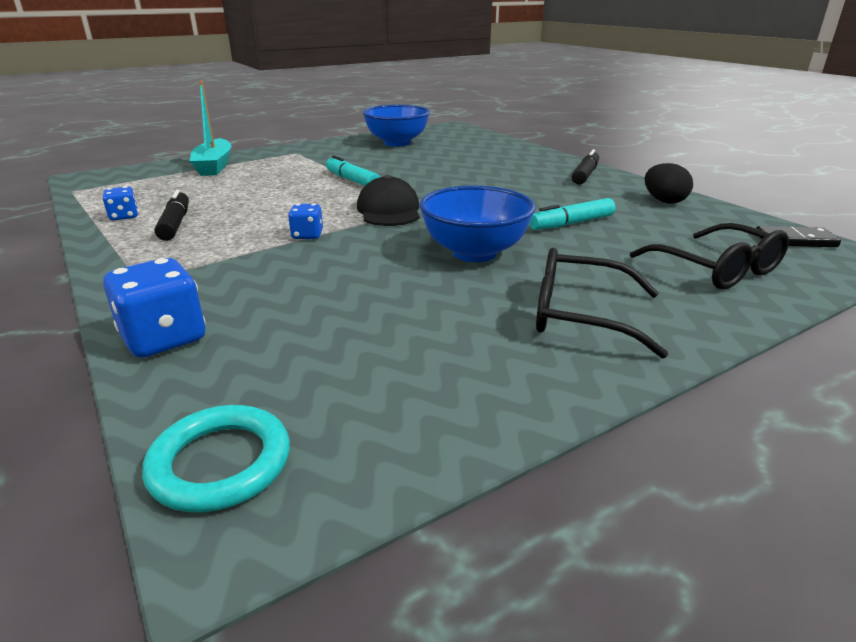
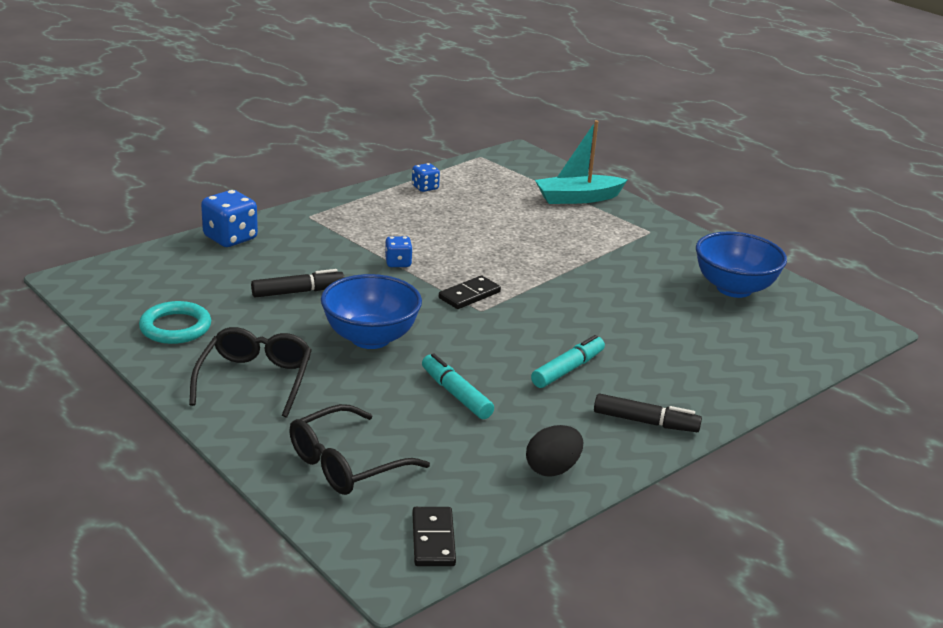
camera: 80 degrees right, 0 degrees up
(175, 224) = (413, 209): black marker -> black marker (298, 292)
(220, 463) = (115, 271): turquoise ring -> turquoise ring (175, 327)
(352, 180) = (558, 271): turquoise marker -> turquoise marker (567, 369)
(389, 210) = (469, 295): black cap -> black domino

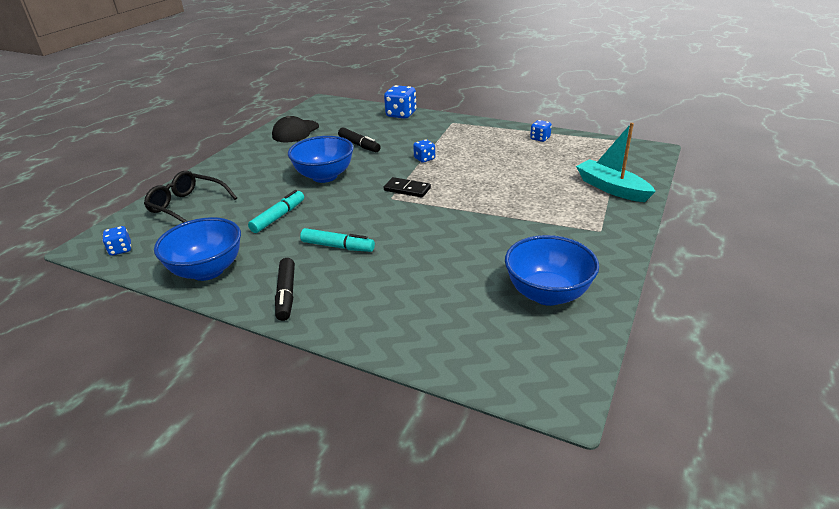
camera: 70 degrees right, 5 degrees up
(175, 327) = (295, 132): turquoise ring -> black cap
(255, 379) = (258, 162): black glasses -> none
(433, 539) = (120, 250): black domino -> blue dice
(552, 469) = (207, 270): black egg -> blue bowl

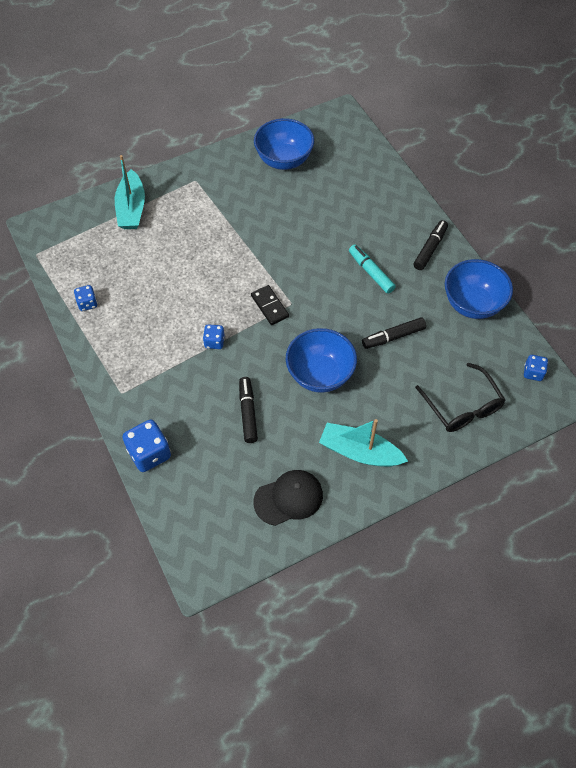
camera: 145 degrees left, 25 degrees up
(261, 160) = (359, 452): none -> turquoise boat
(278, 217) = (393, 337): turquoise marker -> black marker

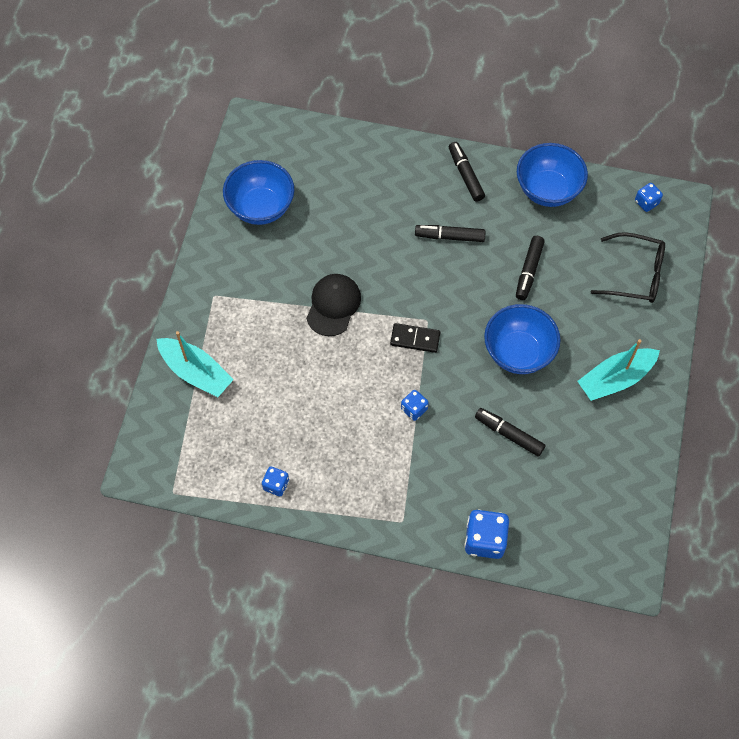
camera: 50 degrees left, 5 degrees up
(288, 498) = (615, 462): black cap -> black cap (333, 305)
(371, 272) = (449, 236): turquoise marker -> black marker

